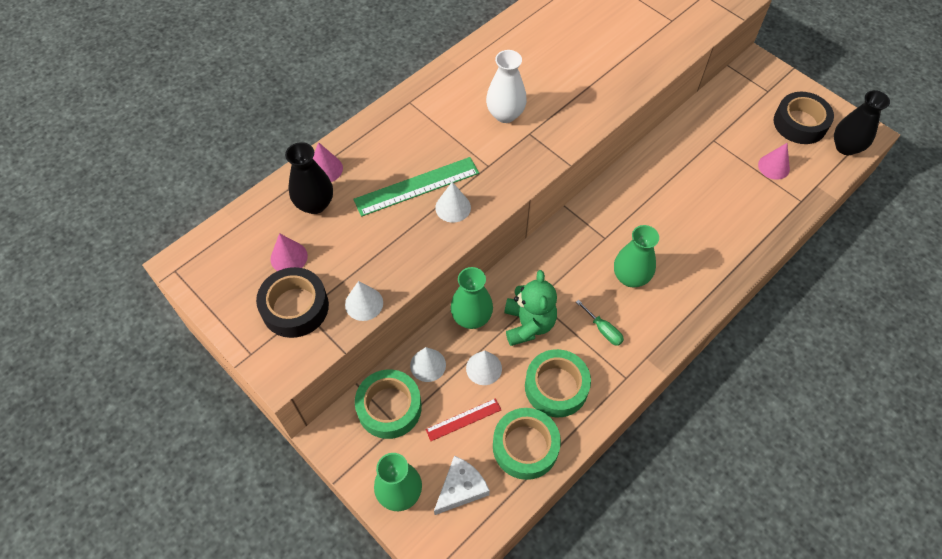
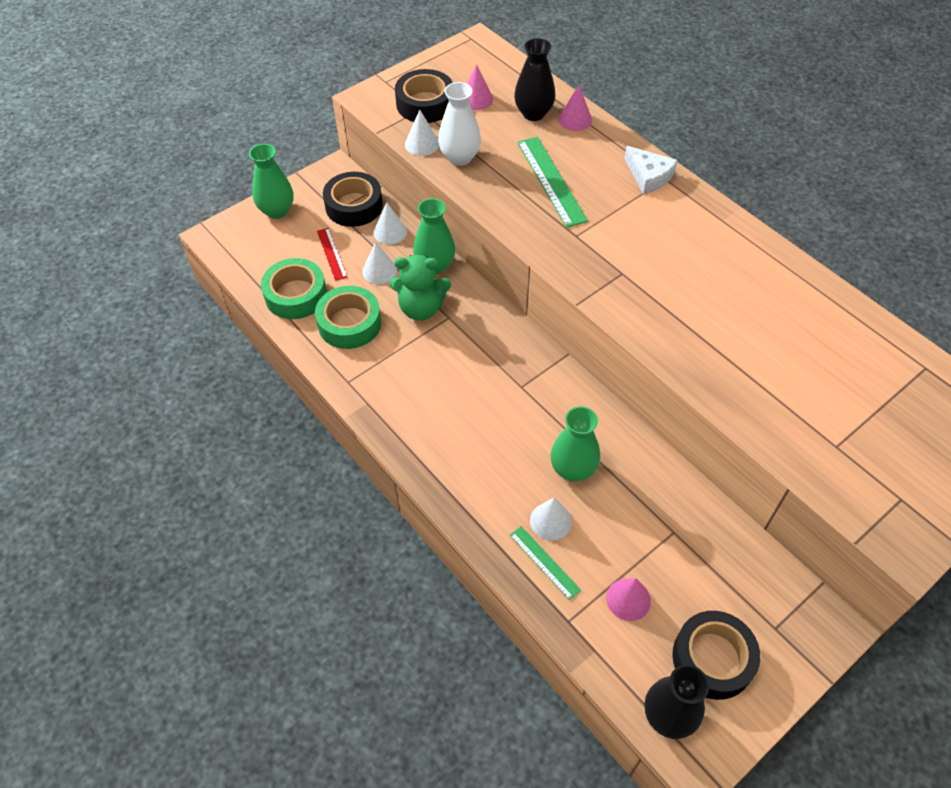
camera: 95 degrees right, 5 degrees down
(389, 407) = (354, 206): green tape -> black tape
(453, 207) = (523, 206): white cone -> white cone (550, 521)
(461, 488) = (270, 249): white cheese -> white cheese (648, 176)
(505, 114) = (650, 254): white vase -> white vase (460, 157)
(603, 330) = (405, 369): green screwdriver -> none
(630, 277) = (467, 403): green vase -> green vase (573, 469)
(761, 216) = (544, 562): none -> green ruler

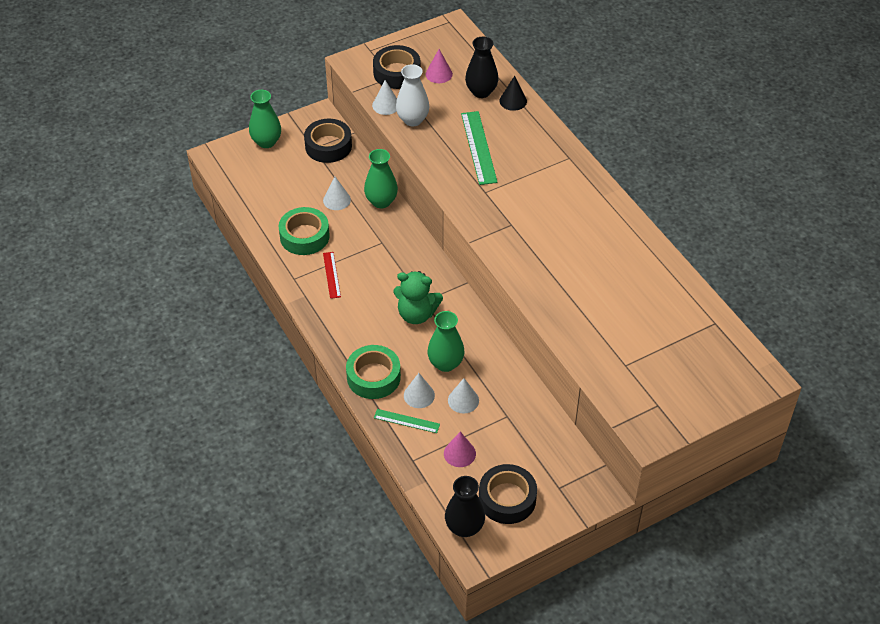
camera: 10 degrees right, 5 degrees down
(296, 295) = (268, 209): green tape -> green tape (373, 377)
(332, 254) = (302, 181): red ruler -> red ruler (331, 275)
(390, 232) = (352, 171): white cone -> white cone (463, 400)
(421, 308) = (362, 233): green teddy bear -> green teddy bear (416, 314)
(544, 562) = (406, 421): green ruler -> green ruler turned 45 degrees counterclockwise
(575, 119) = (513, 101): pink cone -> black cone
(648, 176) = (556, 154): white cheese -> none

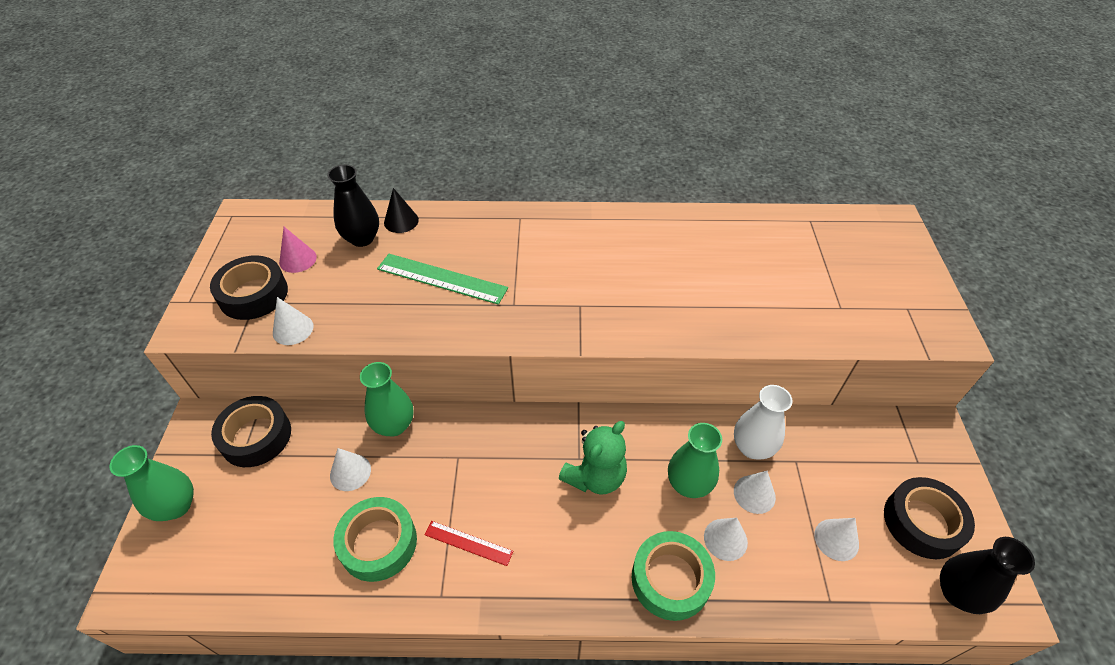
camera: 60 degrees left, 0 degrees up
(406, 421) = (762, 575): green ruler -> none
(412, 120) = (342, 315): white vase -> white vase (752, 447)
(459, 453) = (836, 539): pink cone -> white cone

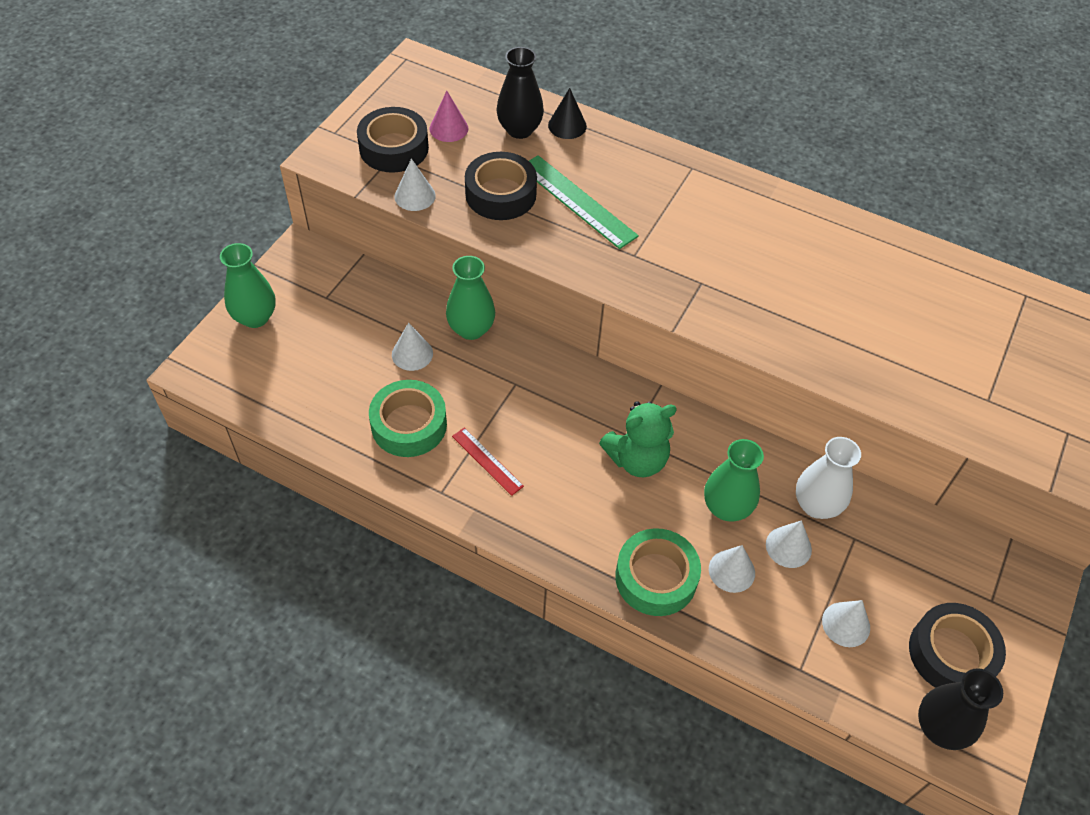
camera: 25 degrees right, 5 degrees up
(256, 436) = (344, 286): black tape -> black tape (500, 194)

